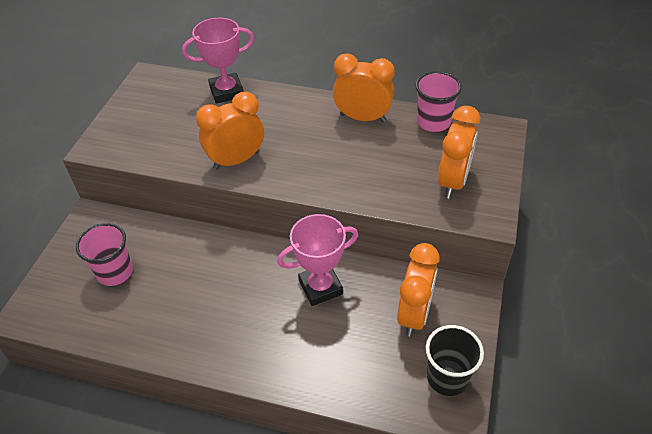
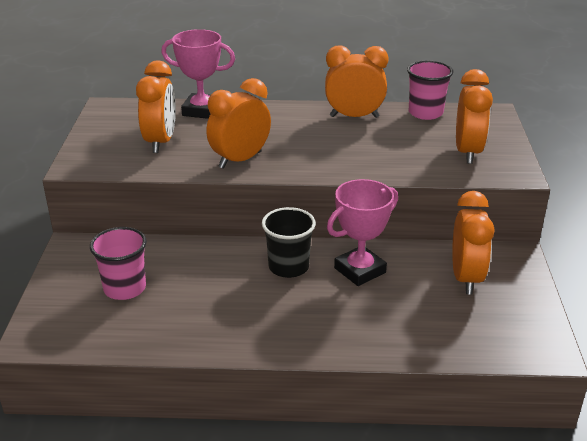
camera: 15 degrees left, 15 degrees down
(176, 127) = (160, 142): none -> orange clock
(227, 92) = (201, 110): pink trophy -> pink trophy turned 45 degrees clockwise
(447, 377) = (523, 321): black cup -> black cup (288, 267)

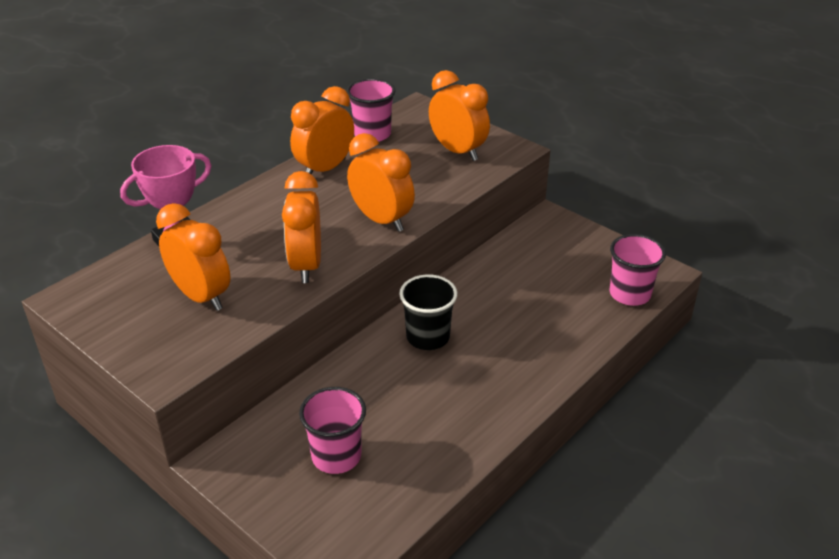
camera: 50 degrees left, 5 degrees up
(360, 270) = (478, 302): pink trophy -> none
(466, 278) = (548, 257): orange clock -> orange clock (381, 220)
(487, 345) = (630, 294): none -> pink cup

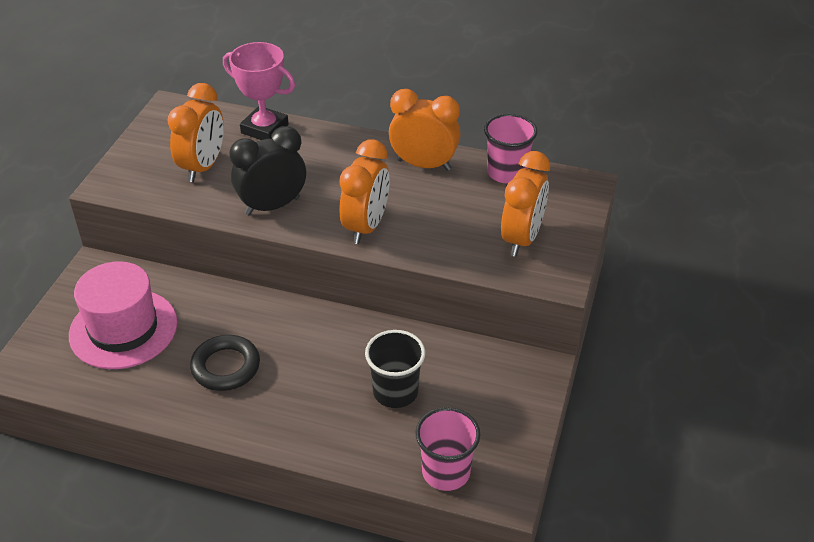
camera: 65 degrees right, 5 degrees up
(306, 265) = (272, 206): orange clock -> black clock
(336, 456) = (123, 329): pink cup -> pink hat
(428, 337) = (292, 335): black cup -> black cup (395, 392)
(440, 391) = (226, 367): none -> black ring

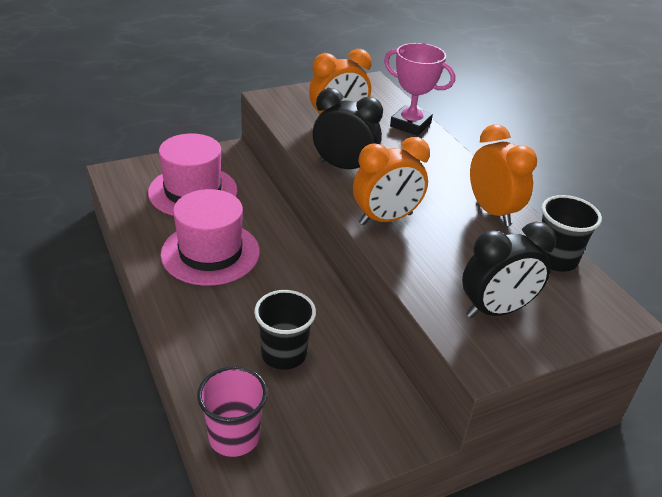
camera: 45 degrees right, 5 degrees down
(226, 367) = (210, 253): black ring -> pink hat
(264, 129) = (410, 125): pink trophy -> pink trophy turned 45 degrees counterclockwise
(507, 173) = (555, 259): pink cup -> black cup
(521, 239) = (496, 310): orange clock -> black clock

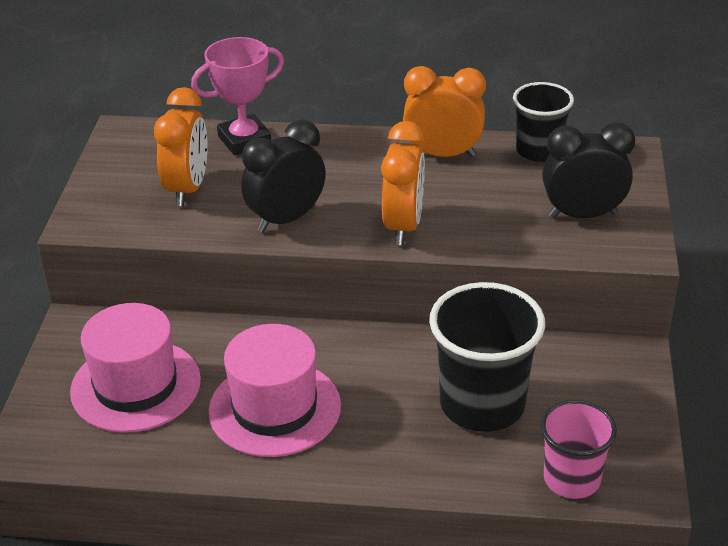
camera: 55 degrees left, 0 degrees up
(284, 354) = (482, 404): black cup -> black cup, size x1.60
(496, 310) = (582, 215): black clock -> black clock turned 105 degrees counterclockwise

